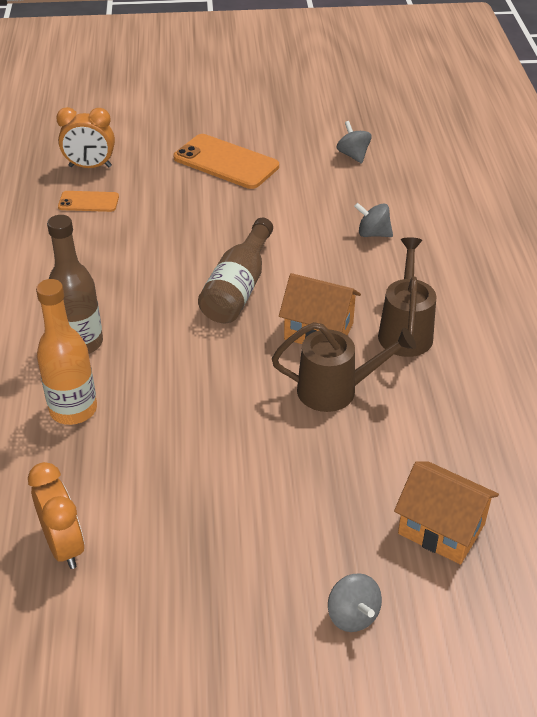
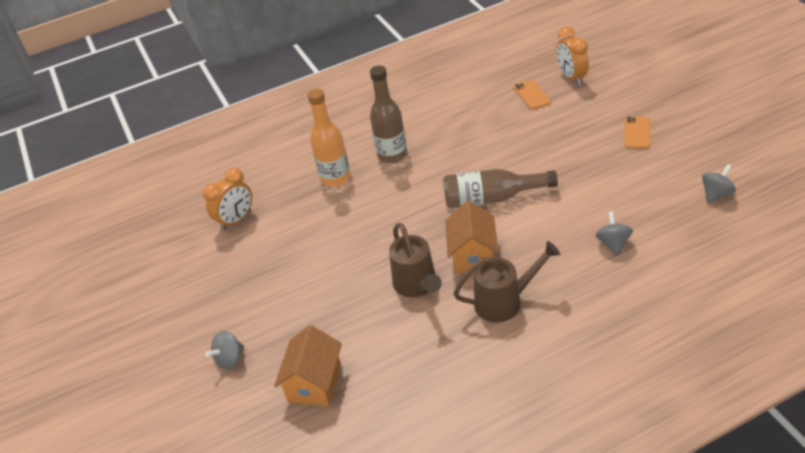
camera: 75 degrees right, 0 degrees up
(226, 162) = (637, 133): orange phone -> orange phone, size x0.55

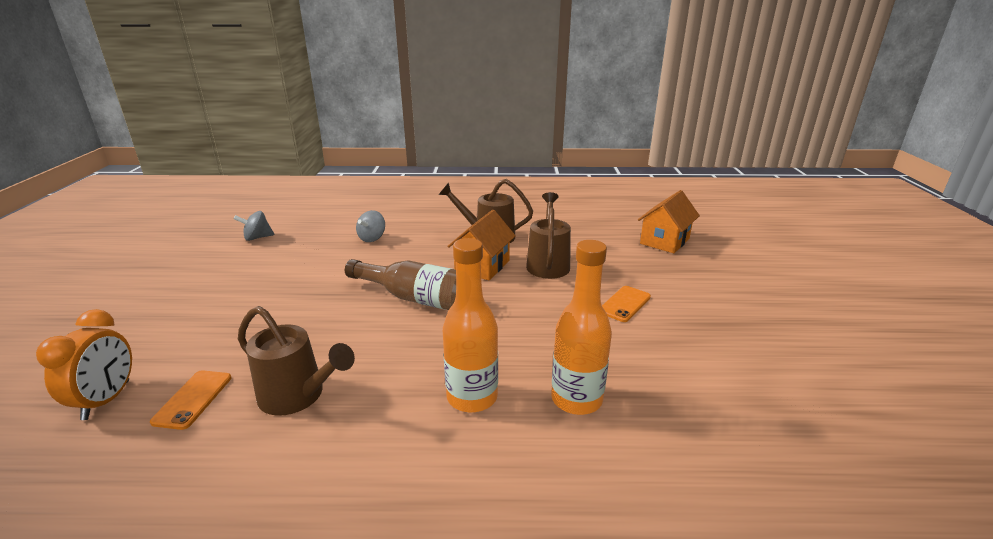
camera: 160 degrees left, 15 degrees down
(230, 359) = (744, 271): grey spinning top -> none
(236, 220) = (753, 399): orange clock -> none
(392, 155) = (472, 397): brown bottle -> orange bottle
(482, 117) = (298, 396): none -> brown watering can
(637, 133) = (204, 298): orange phone -> orange phone (624, 304)

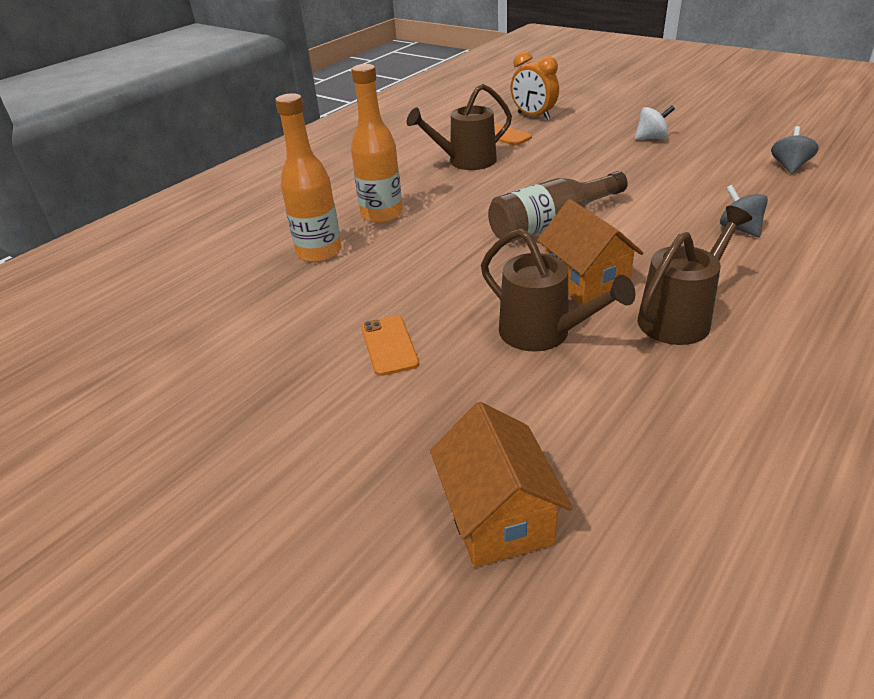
camera: 130 degrees right, 10 degrees up
(198, 299) = (651, 138): none -> white spinning top

